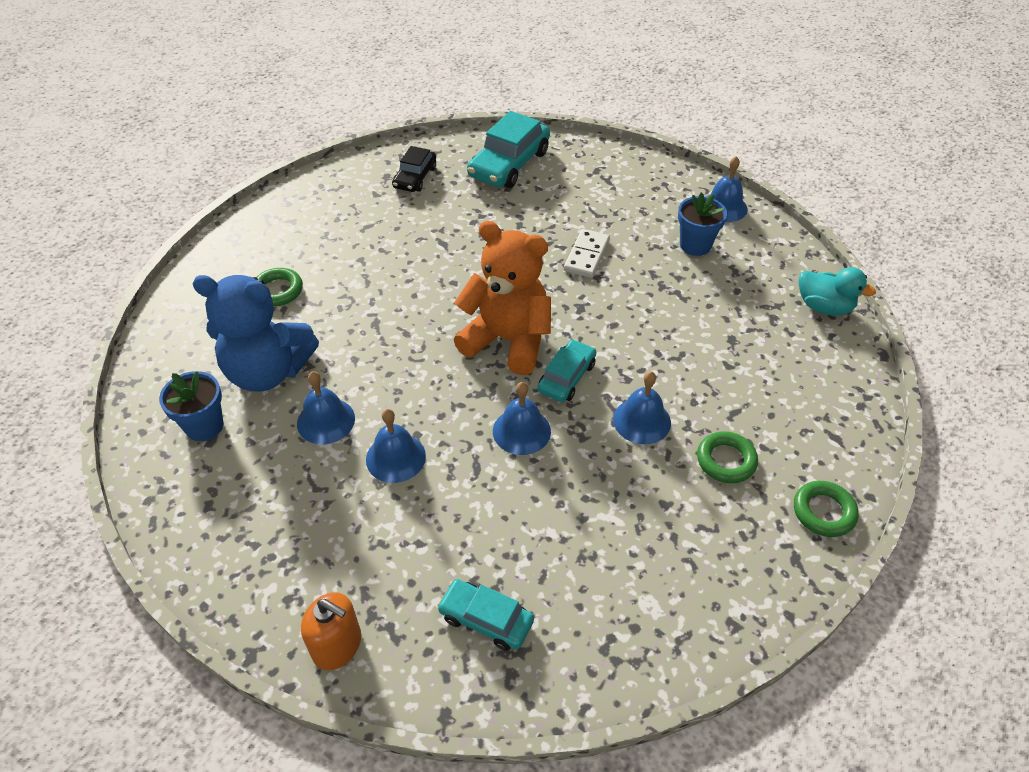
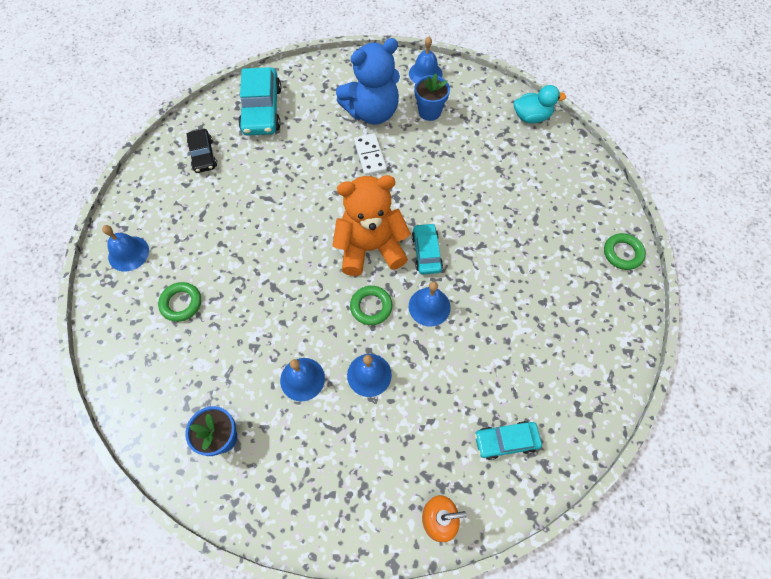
camera: 35 degrees left, 15 degrees up
(268, 371) = (230, 369): blue teddy bear -> blue teddy bear (372, 112)
(642, 420) = (491, 255): blue bell -> blue bell (128, 253)
(726, 460) = (553, 253): green ring -> green ring (371, 307)

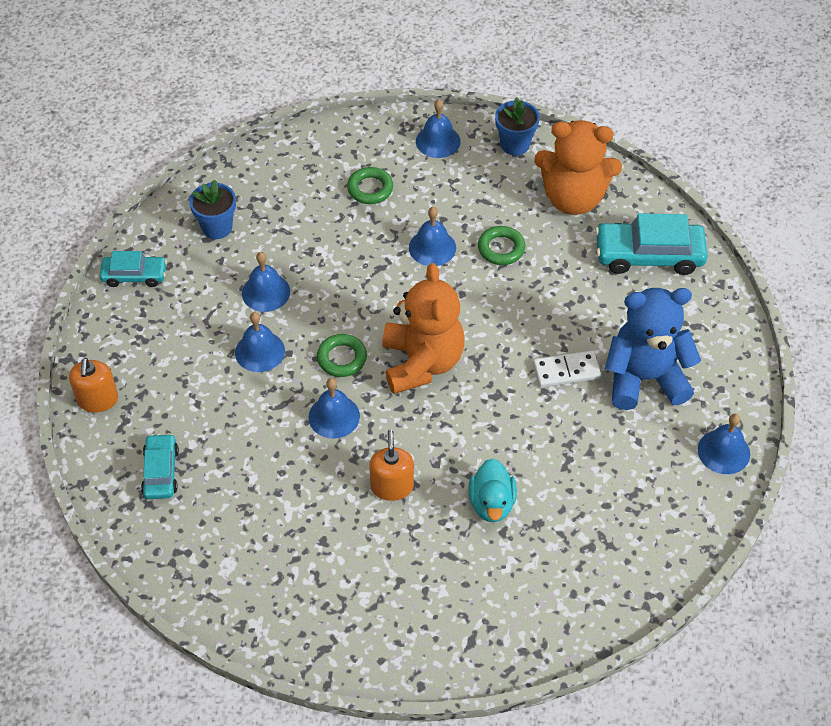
camera: 95 degrees right, 10 degrees down
(203, 155) = (573, 198): black car -> orange teddy bear
(251, 249) = (432, 247): none -> blue bell
(372, 112) = (644, 378): blue teddy bear -> blue teddy bear turned 105 degrees clockwise
(426, 252) = (409, 421): turquoise car -> turquoise car (134, 275)
(429, 112) = (645, 449): blue flower pot -> blue flower pot (515, 144)
(486, 259) = (392, 486): none -> orange soap dispenser
(531, 117) = (635, 584): turquoise duck -> turquoise duck (492, 503)
(622, 253) = (383, 655): green ring -> green ring (501, 248)

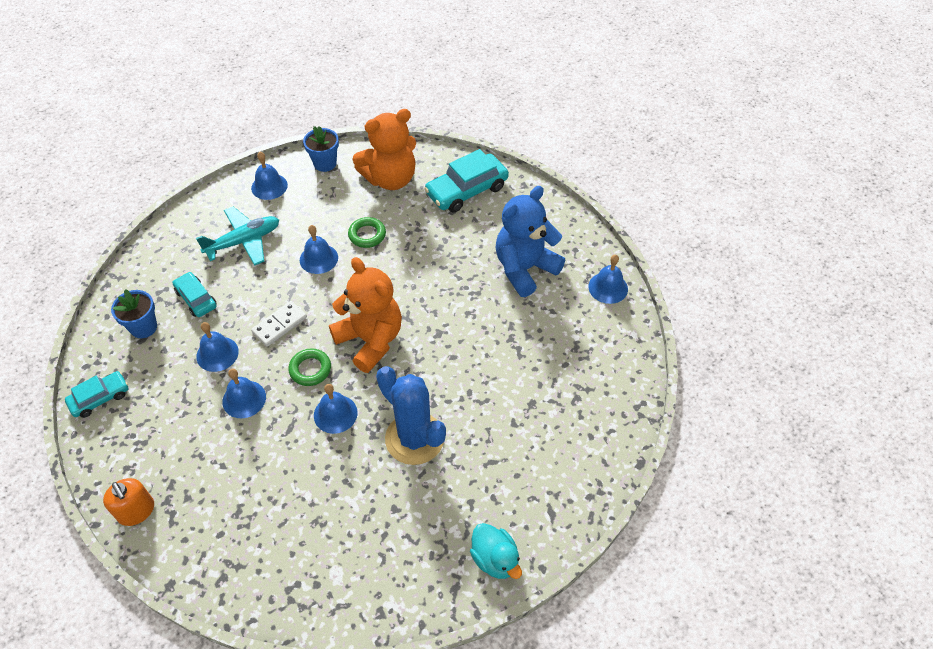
camera: 35 degrees left, 0 degrees up
(161, 472) = (230, 535): turquoise car -> turquoise car (196, 299)
(370, 189) = (243, 241): green ring -> turquoise plane
(392, 486) = (414, 438): orange soap dispenser -> blue cactus
(492, 503) = (491, 408): turquoise duck -> turquoise duck (495, 559)
(566, 371) = (472, 291): white domino -> white domino (279, 325)

